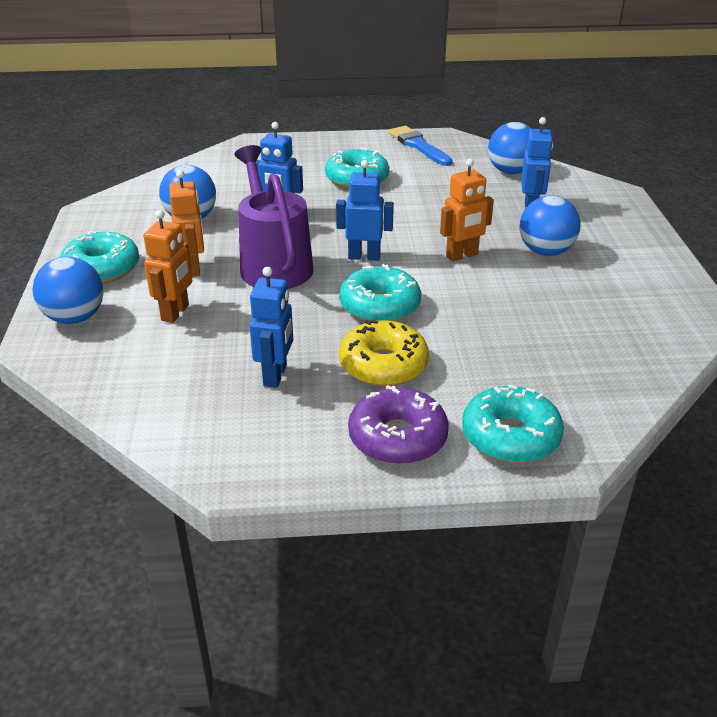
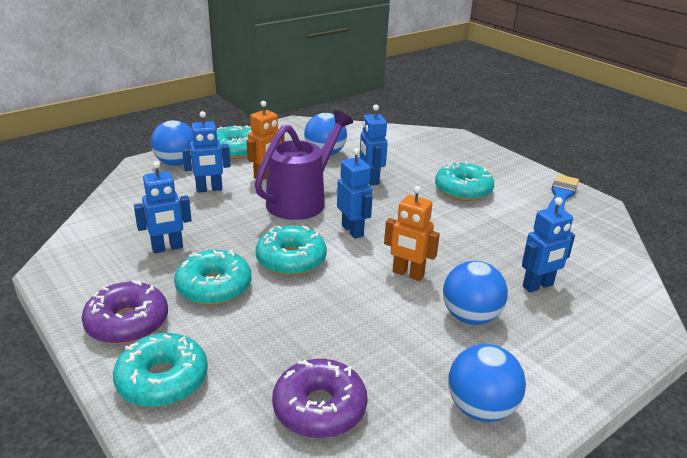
camera: 55 degrees right, 5 degrees down
(175, 313) = (209, 189): orange robot -> blue robot
(383, 365) = (214, 287): yellow donut -> turquoise donut
(510, 171) = (590, 255): blue ball -> blue ball (480, 408)
(607, 361) = (319, 408): none -> purple donut

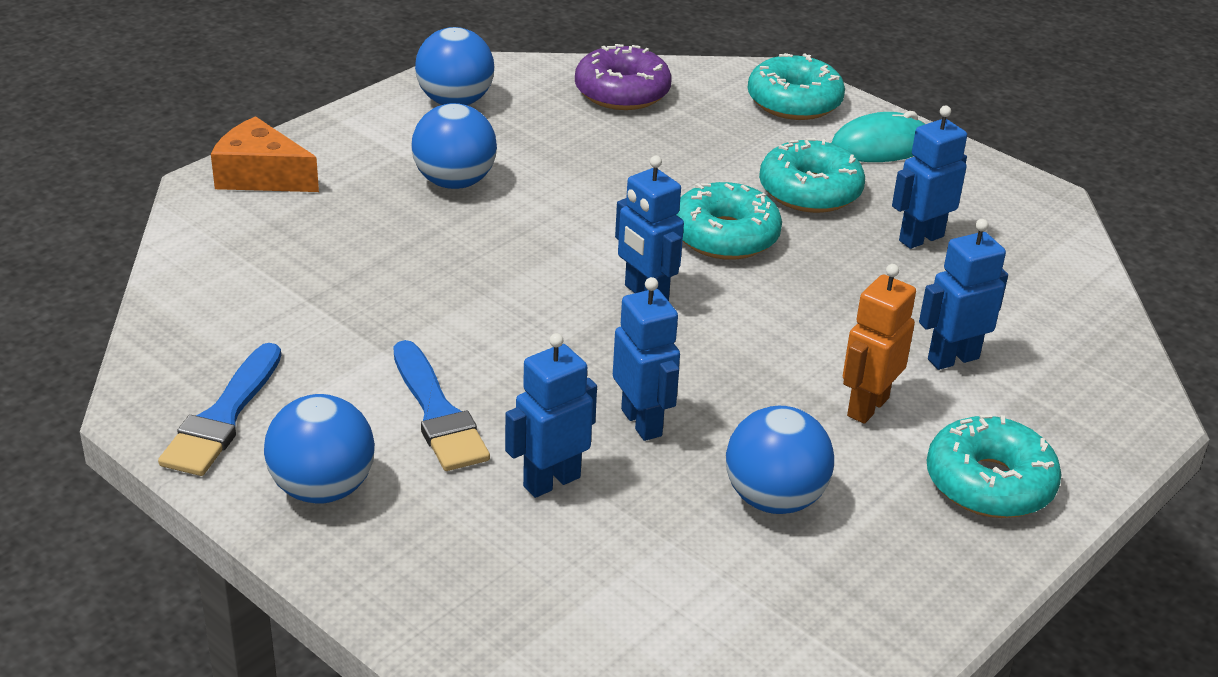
camera: 170 degrees right, 5 degrees up
(127, 323) = (880, 145): purple donut -> turquoise mouse
(176, 163) = (1080, 424): blue ball -> blue ball (322, 489)
(302, 200) = (762, 351): purple watering can -> none
(408, 274) = (543, 230): orange robot -> none
(463, 190) = (437, 413): turquoise donut -> blue brush
(538, 286) = (345, 229): blue robot -> blue robot (551, 481)
(617, 335) = (261, 176): none -> orange cheese

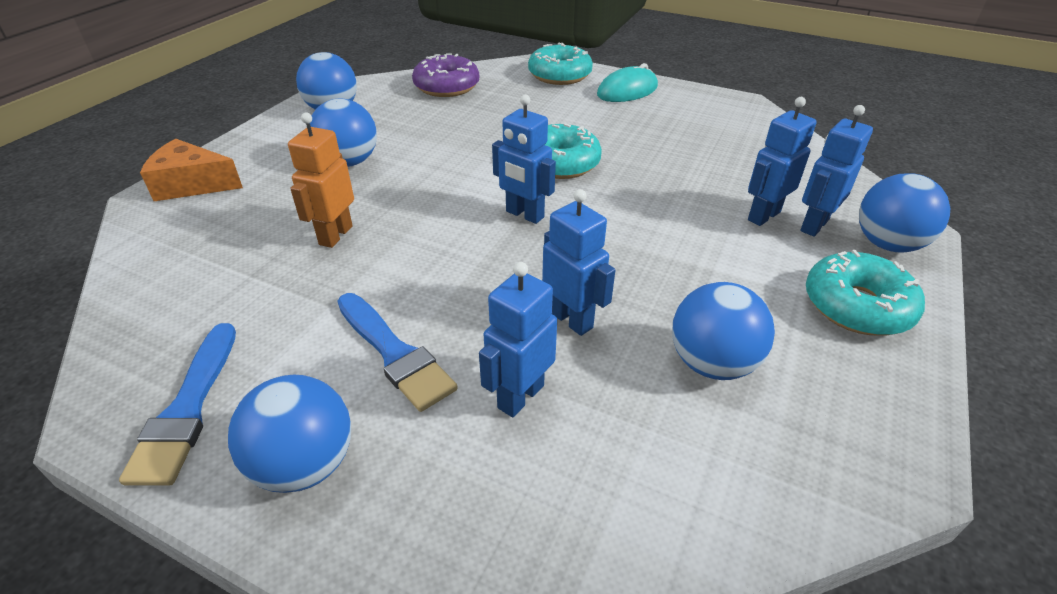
camera: 15 degrees left, 5 degrees up
(810, 191) = (600, 124): turquoise donut -> none
(867, 407) = (731, 265): orange robot -> orange robot (335, 235)
(920, 238) = (688, 140): blue robot -> blue robot (813, 225)
(1090, 426) = (887, 244): none -> blue ball

